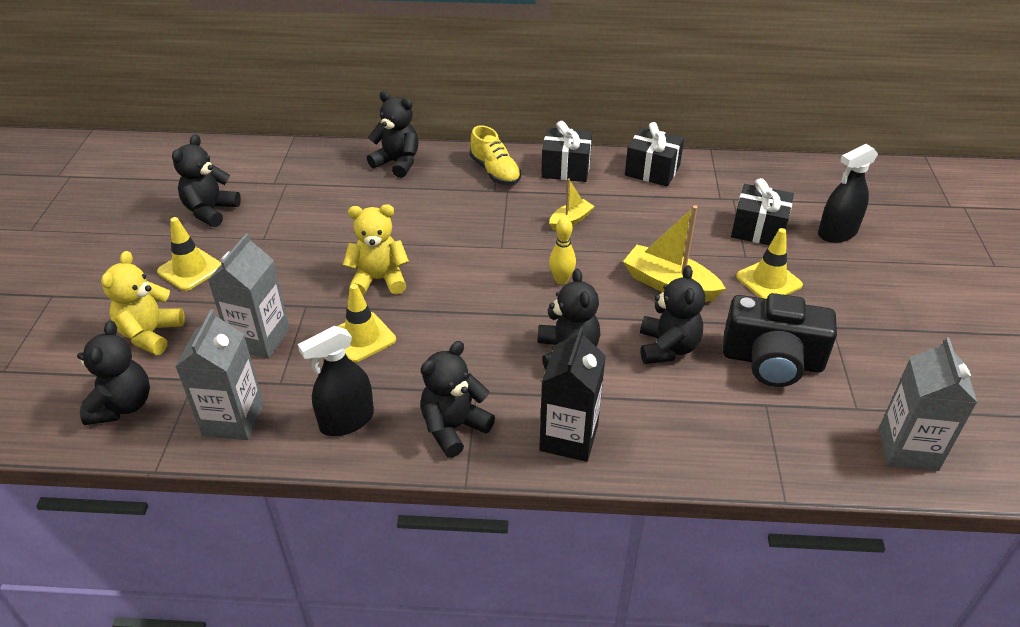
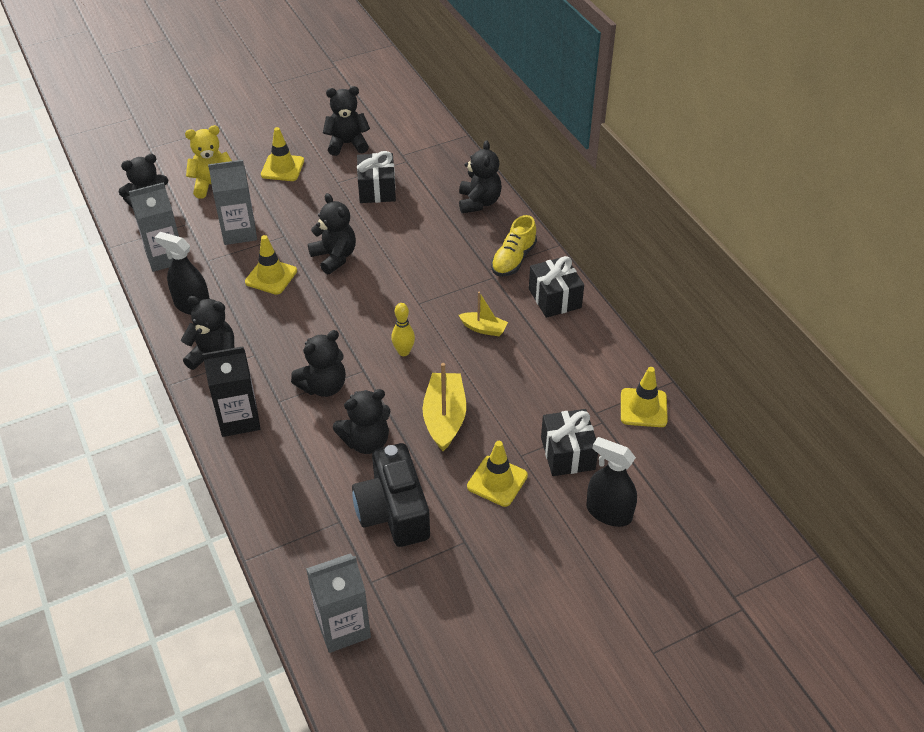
camera: 60 degrees right, 5 degrees up
(379, 280) = (334, 257): yellow teddy bear -> black teddy bear
(652, 171) = (599, 353): black gift -> black gift (377, 189)
(730, 173) = (643, 408): none -> yellow traffic cone

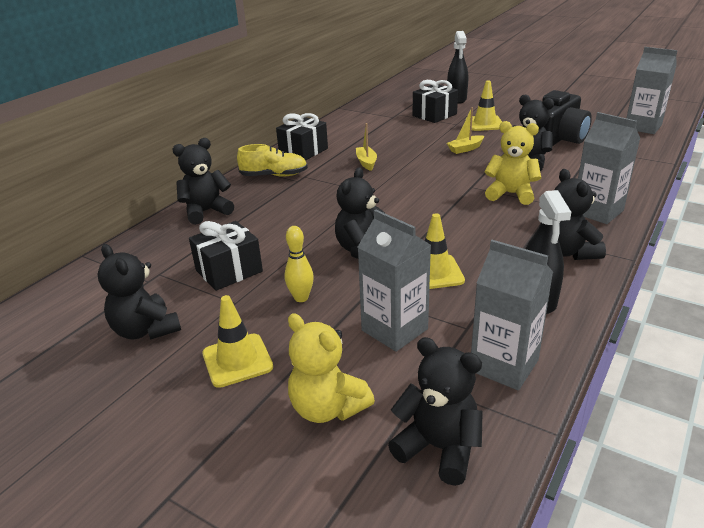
camera: 120 degrees left, 15 degrees down
(239, 419) = (597, 211): black carton -> grey carton
(323, 386) = (511, 194): black teddy bear -> yellow teddy bear
(404, 352) = (430, 179): yellow bowling pin -> yellow bowling pin (301, 298)
(444, 418) = (465, 149): yellow boat -> yellow boat, size x0.57
(643, 408) = (370, 108): yellow traffic cone -> none

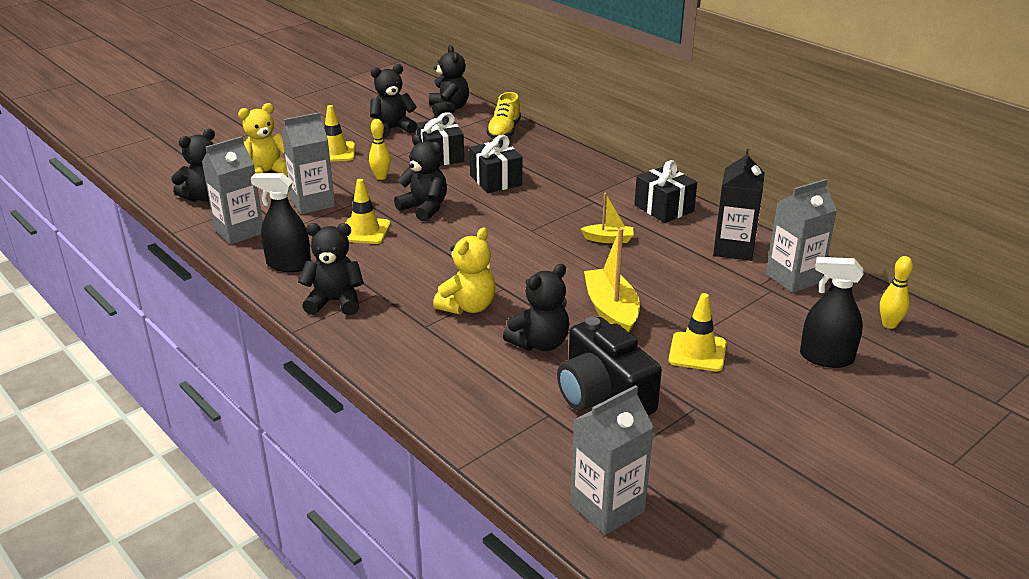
camera: 105 degrees right, 0 degrees up
(206, 212) = (547, 153): black teddy bear -> black teddy bear (449, 109)
(274, 175) = (606, 187): yellow shoe -> yellow shoe (504, 131)
(352, 126) = (733, 249): none -> black carton
(410, 90) = (889, 324): none -> yellow bowling pin
(434, 115) = (754, 319): black gift -> black gift (495, 180)
(465, 149) = (611, 311): yellow boat -> yellow boat, size x1.76
(597, 211) = (388, 347): grey carton -> grey carton (793, 278)

